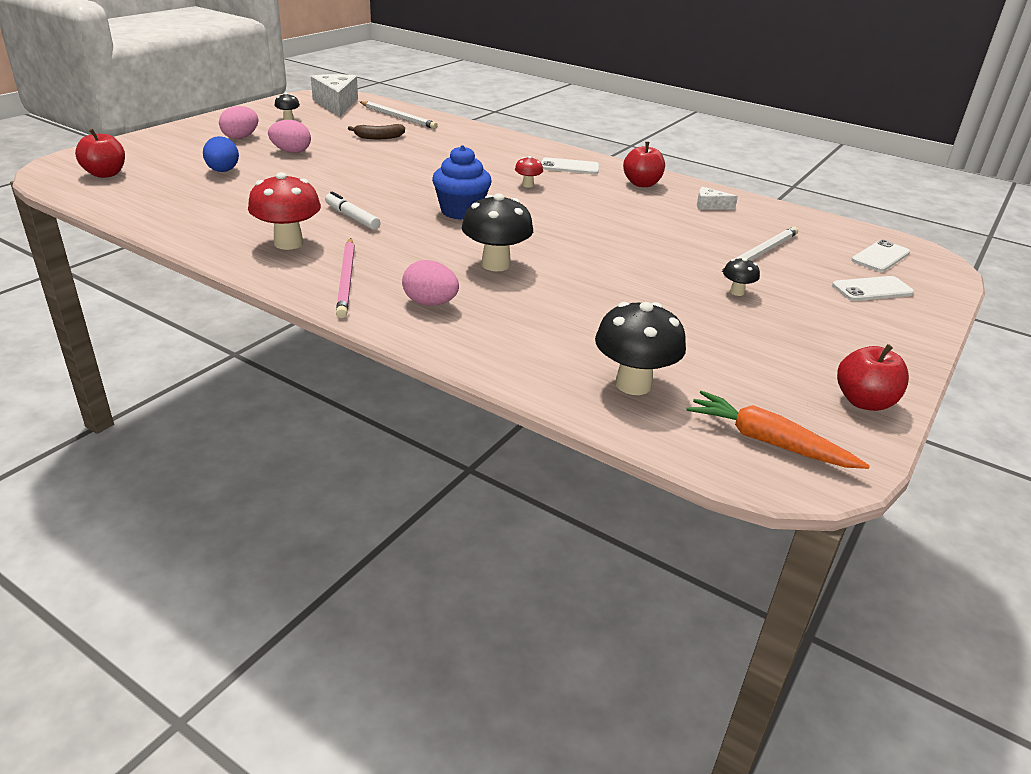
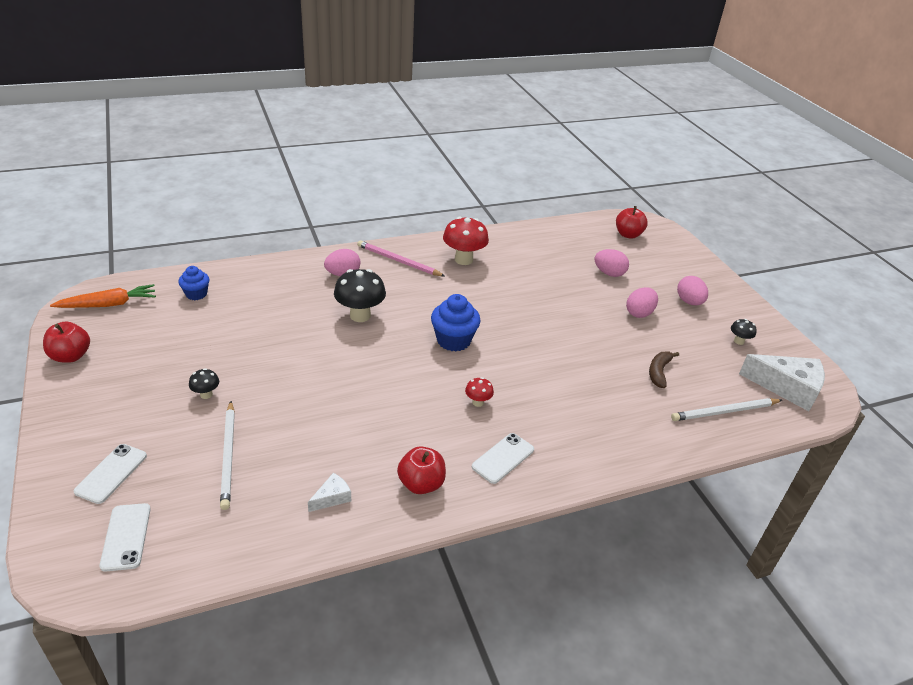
camera: 125 degrees right, 5 degrees up
(223, 171) = (609, 273): blue egg -> pink egg
(352, 217) = (483, 293): white marker -> none
(633, 384) = (196, 294): black mushroom -> blue cupcake

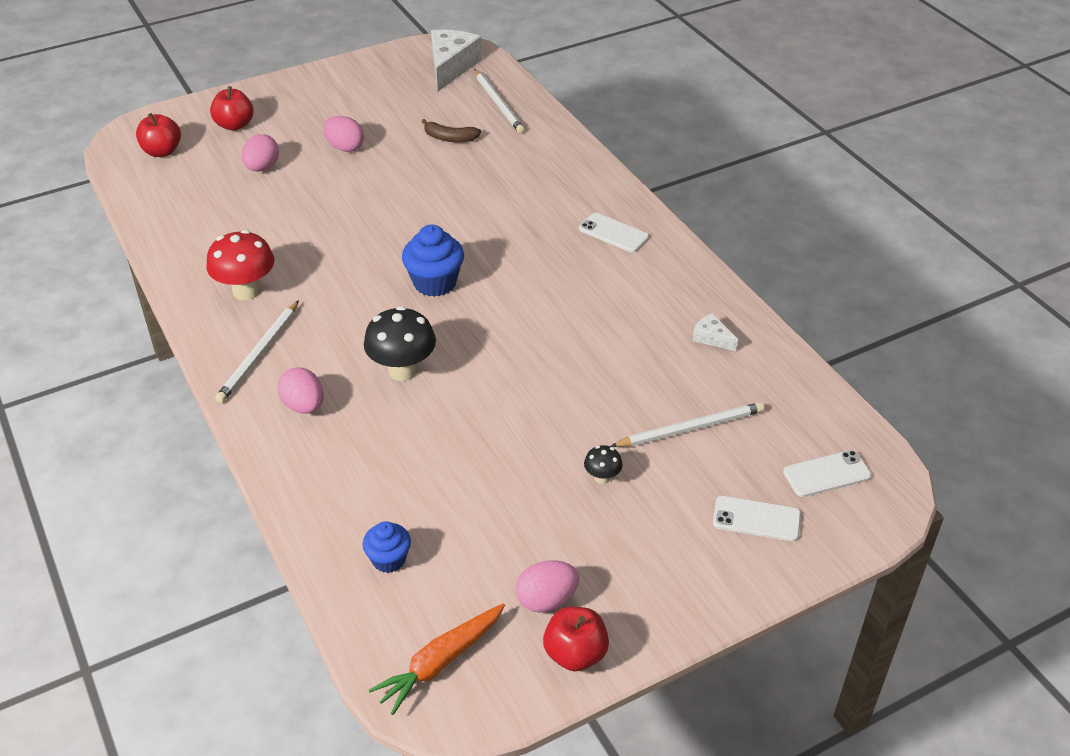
camera: 95 degrees left, 5 degrees up
(108, 304) = (440, 662): orange carrot -> orange carrot turned 105 degrees counterclockwise
(398, 261) = (259, 354): pink pencil -> white pencil
(421, 484) = (668, 282): red apple -> red apple (235, 125)
(478, 402) = (538, 255): red mushroom -> none
(689, 302) = (314, 113): pink egg -> pink egg (546, 600)
(739, 341) = (382, 87): black mushroom -> none

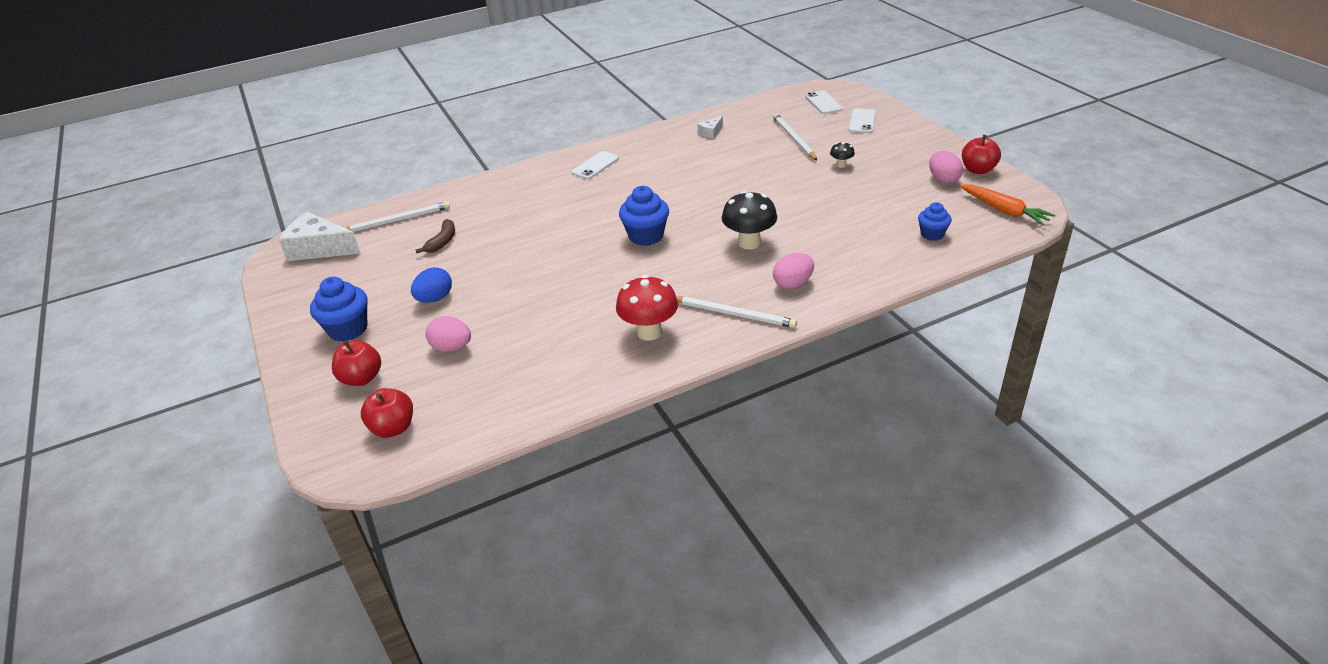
camera: 85 degrees left, 5 degrees down
(309, 106) = (348, 329): none -> blue cupcake
(345, 147) = (435, 299): pink egg -> blue egg

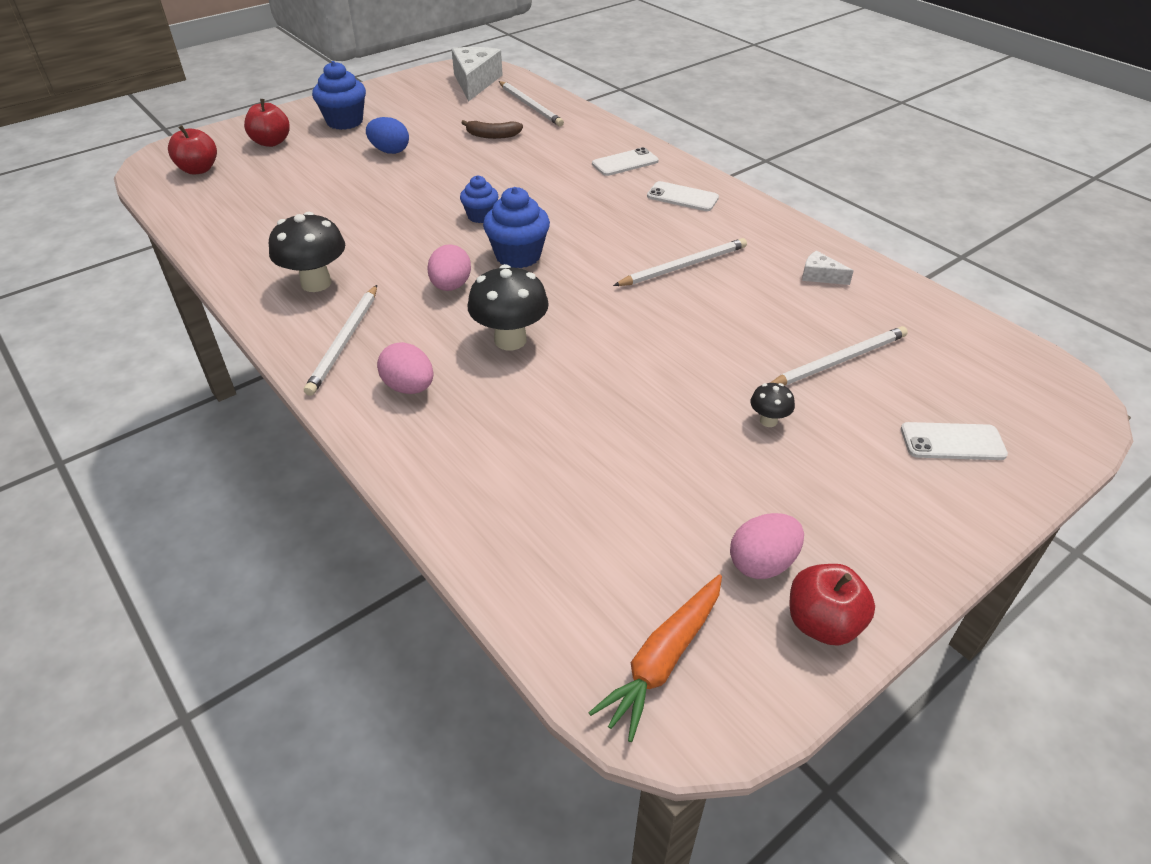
camera: 75 degrees right, 5 degrees up
(452, 348) = (308, 174): pink egg -> pink egg (451, 286)
(649, 332) = (316, 283): red mushroom -> black mushroom
(684, 174) = (684, 266): none -> white pencil
(823, 103) = (1000, 388): white phone -> white phone (625, 163)
(932, 234) = (558, 542): blue cupcake -> blue cupcake (480, 216)

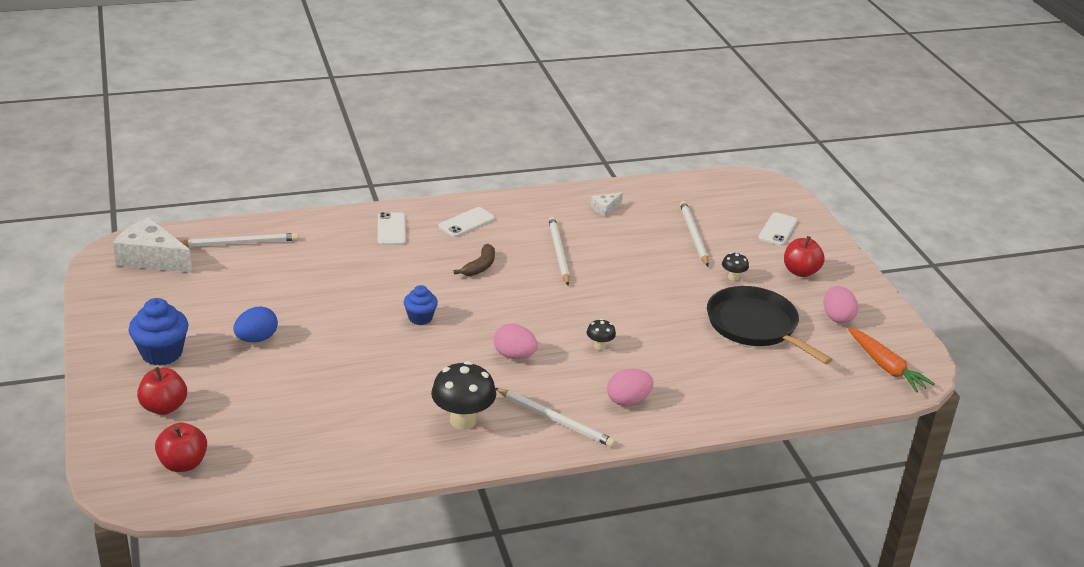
camera: 70 degrees left, 10 degrees down
(492, 135) = (280, 277): brown banana -> brown banana (480, 266)
(510, 340) = (599, 346): black mushroom -> black mushroom, size x0.50
(518, 256) = (494, 315): blue cupcake -> none
(660, 469) = (755, 326): none -> black pan
(822, 623) = (880, 314): red apple -> red apple (800, 272)

